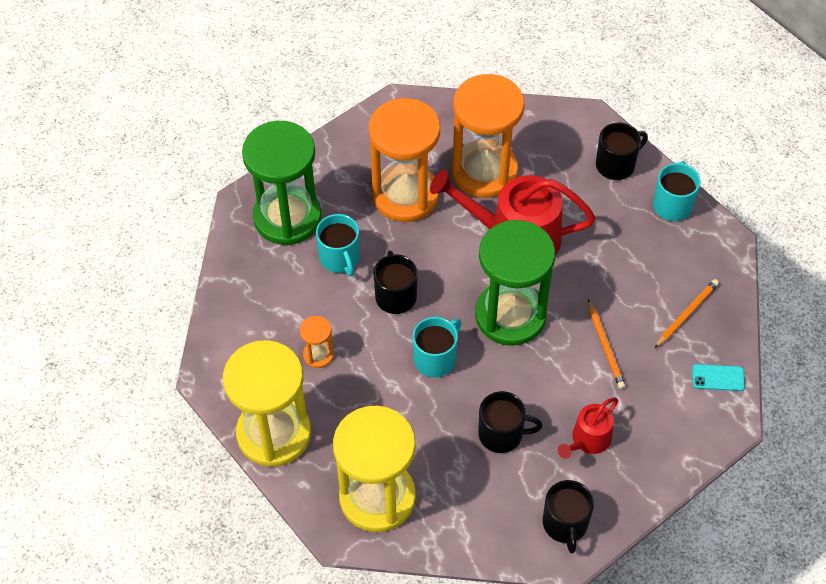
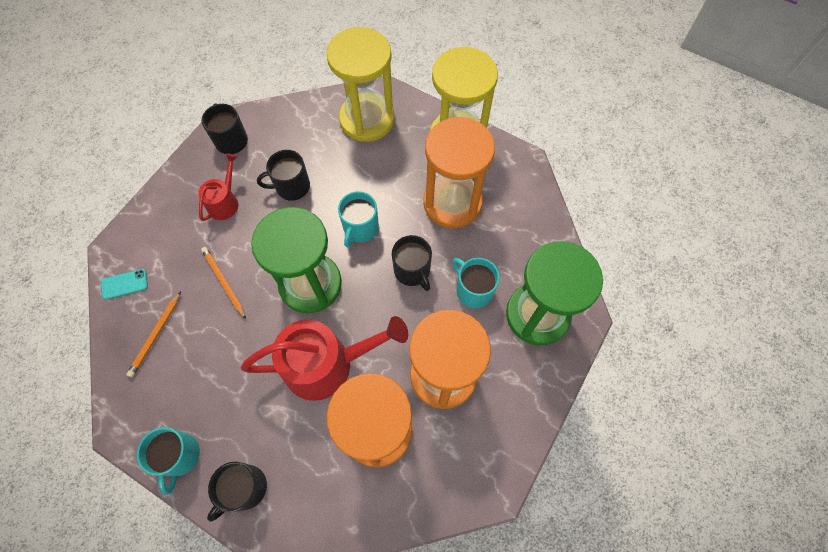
camera: 160 degrees right, 10 degrees up
(318, 355) = (452, 202): orange hourglass -> orange hourglass, size x2.34

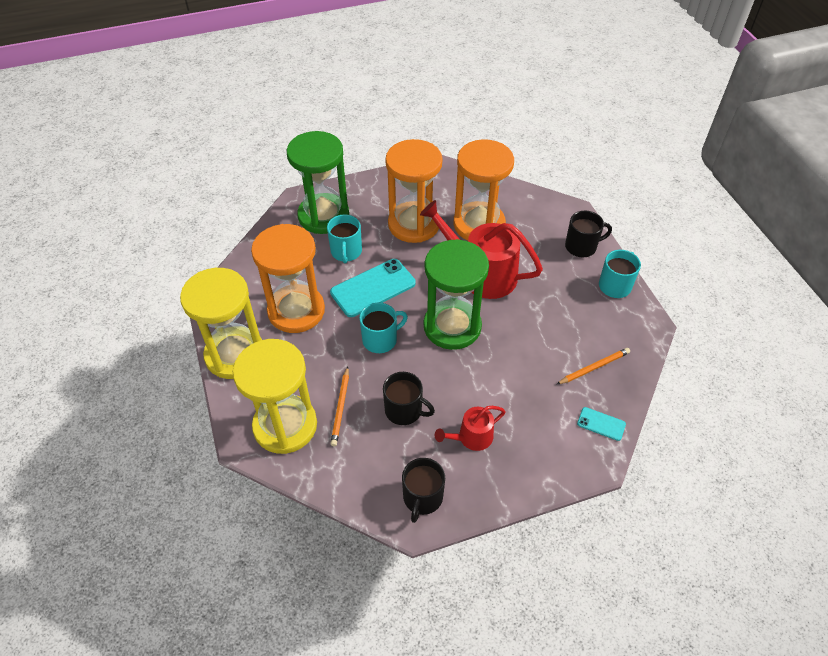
camera: 140 degrees left, 15 degrees down
(224, 282) = (517, 371): orange pencil -> orange pencil (341, 407)
(412, 271) = (373, 288): black mug -> turquoise phone

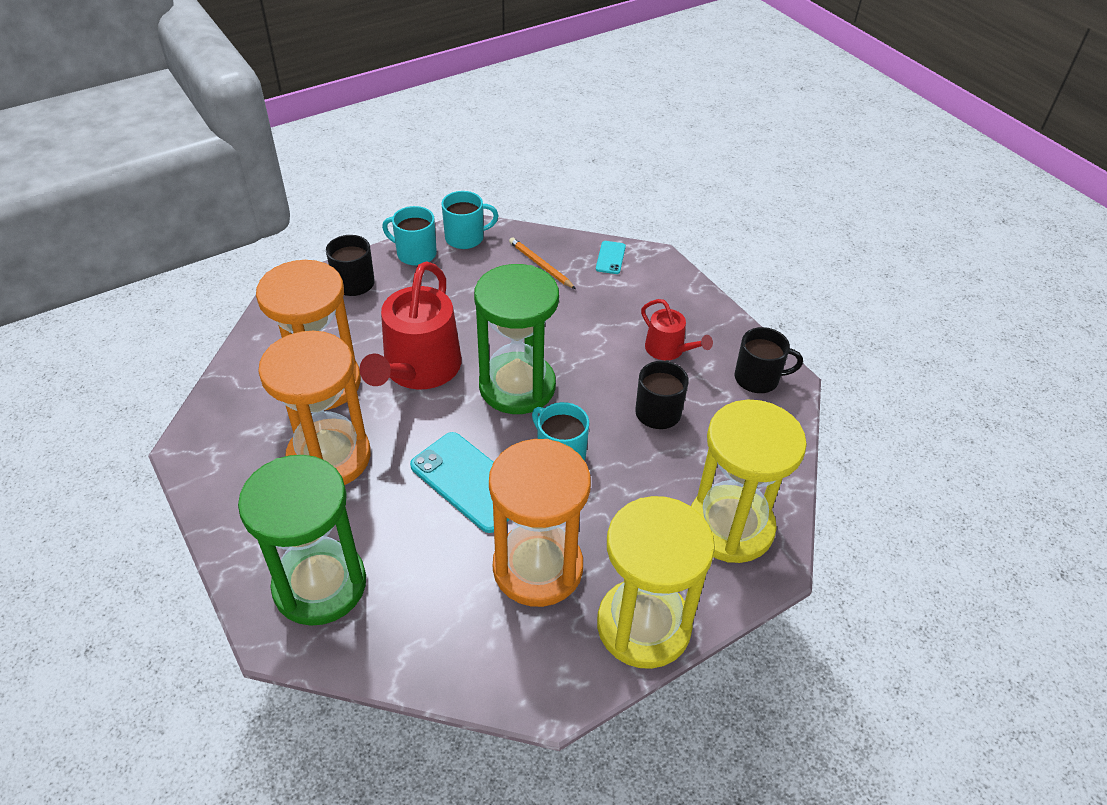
camera: 105 degrees left, 5 degrees down
(341, 407) = (680, 474): orange pencil -> none
(346, 252) = (401, 532): turquoise mug -> turquoise mug (465, 238)

